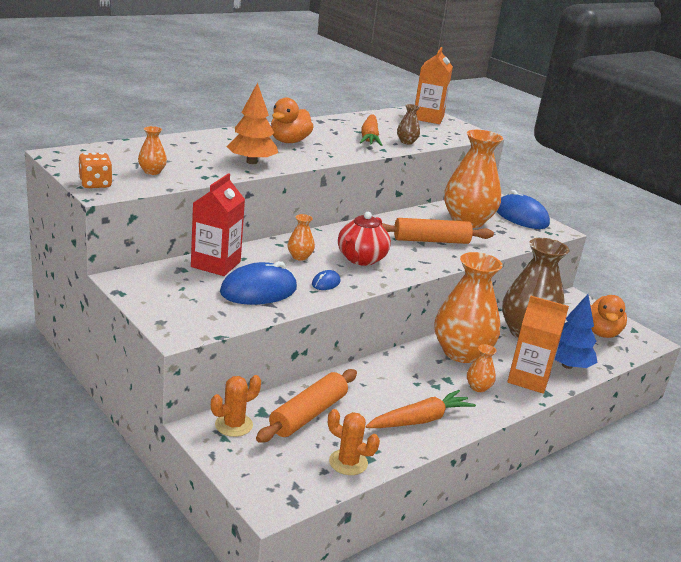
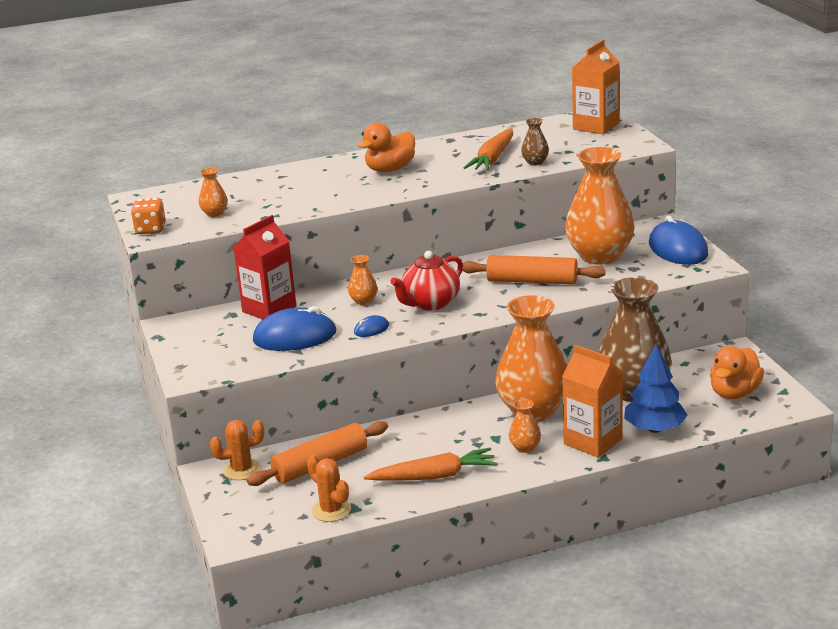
camera: 25 degrees right, 0 degrees up
(251, 162) = (327, 198): orange tree -> none

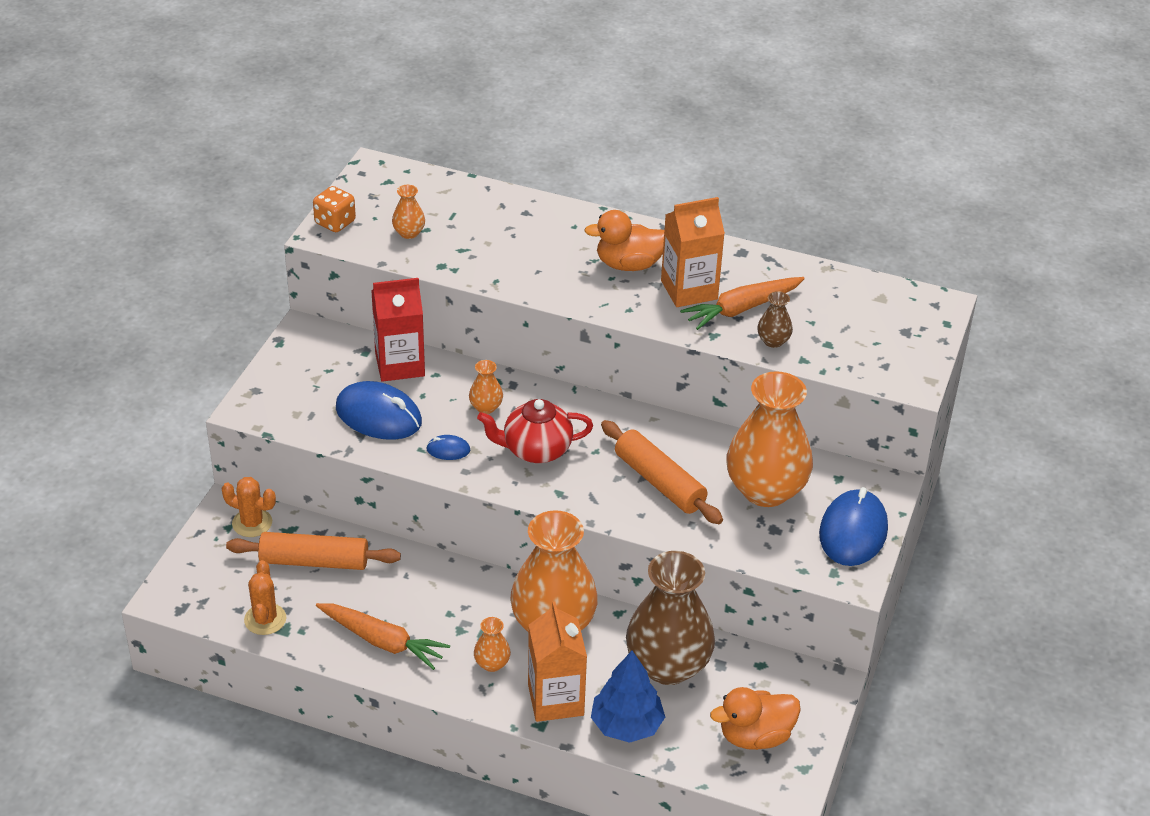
camera: 35 degrees right, 15 degrees up
(596, 126) = (909, 321): orange carton -> orange carton (689, 290)

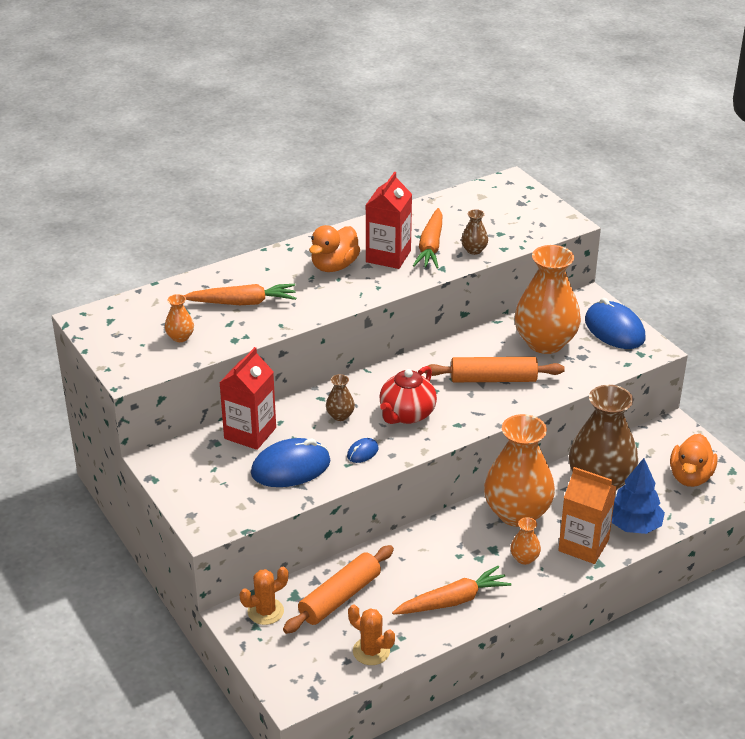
camera: 50 degrees left, 5 degrees down
(335, 222) = (123, 364): orange dice -> none
(486, 407) = (340, 416): orange vase -> brown vase
(502, 240) = (242, 303): none -> orange carrot
(689, 290) = (388, 256): orange carton -> red carton

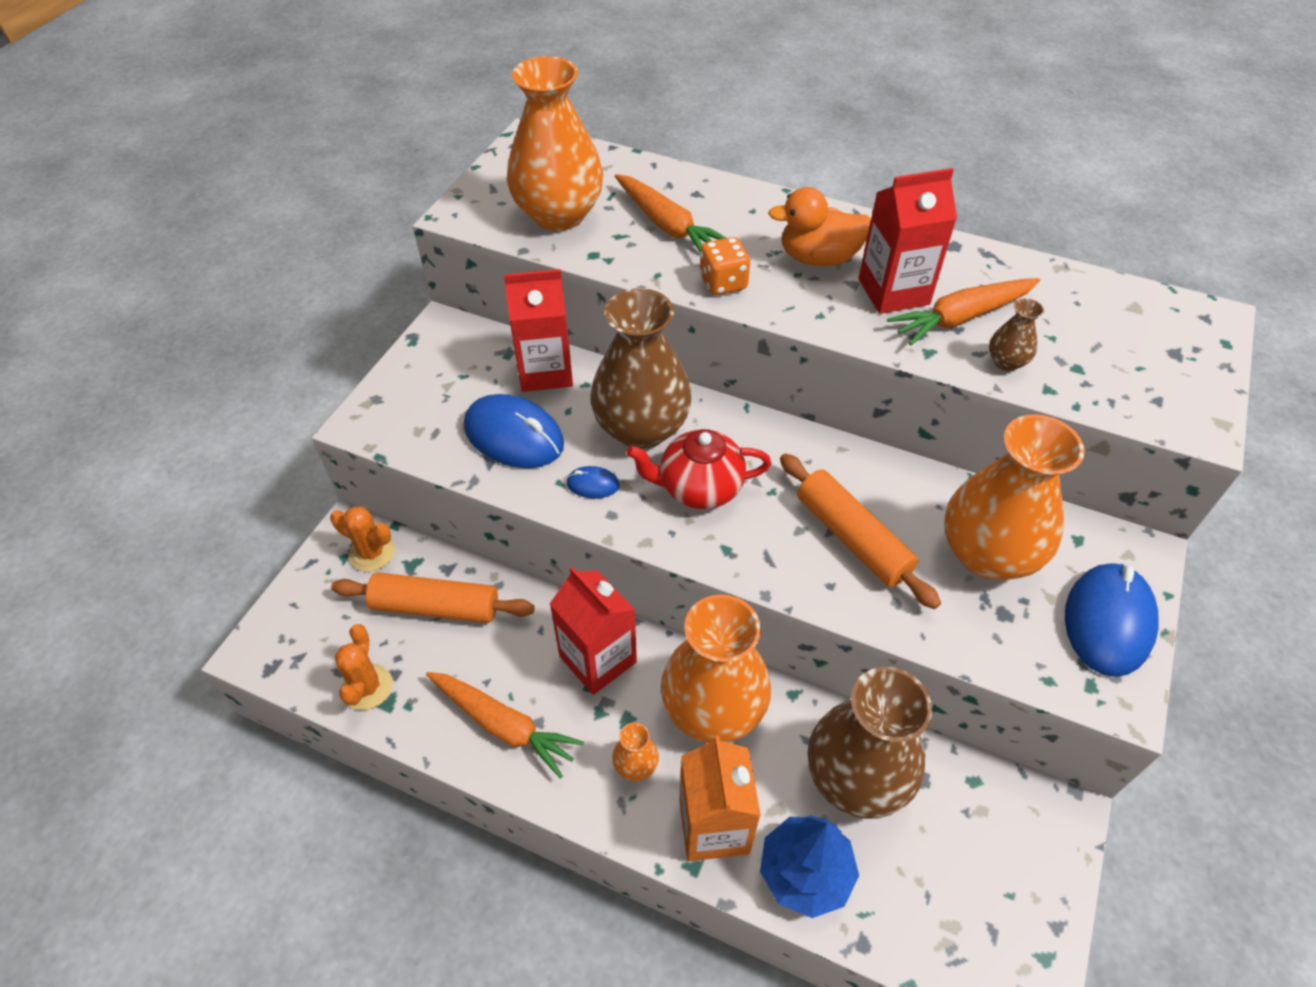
camera: 55 degrees right, 15 degrees up
(180, 337) = (559, 215): orange vase -> orange vase, size x2.40
(315, 306) = (723, 283): none -> orange dice
(340, 416) = (641, 428): brown vase -> brown vase, size x2.40
(444, 543) = (598, 659): none -> red carton
(690, 477) = (975, 899): orange duck -> none

